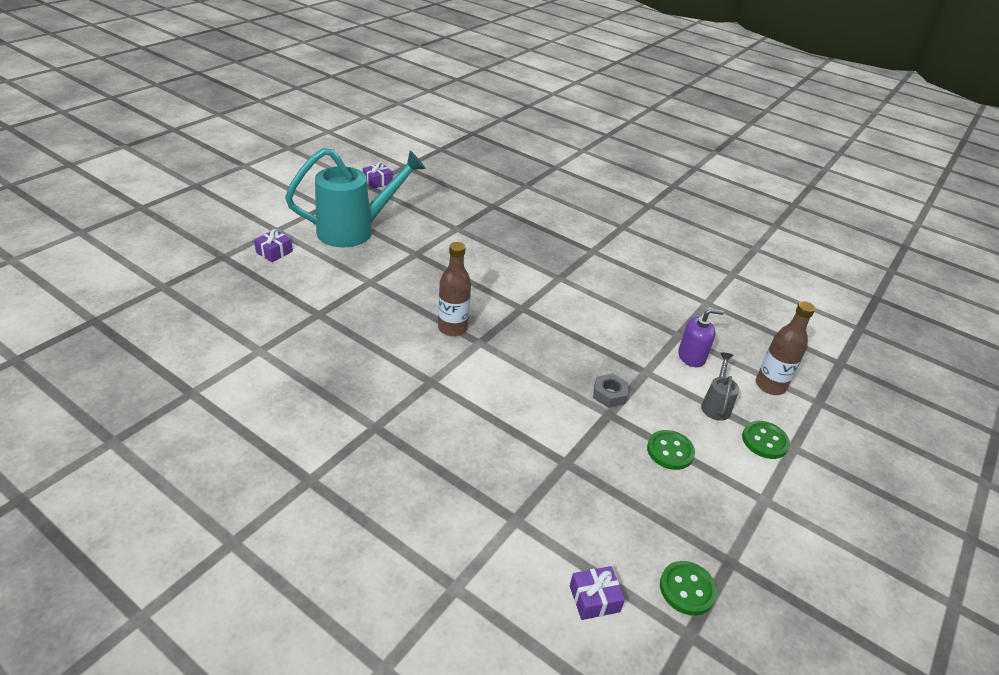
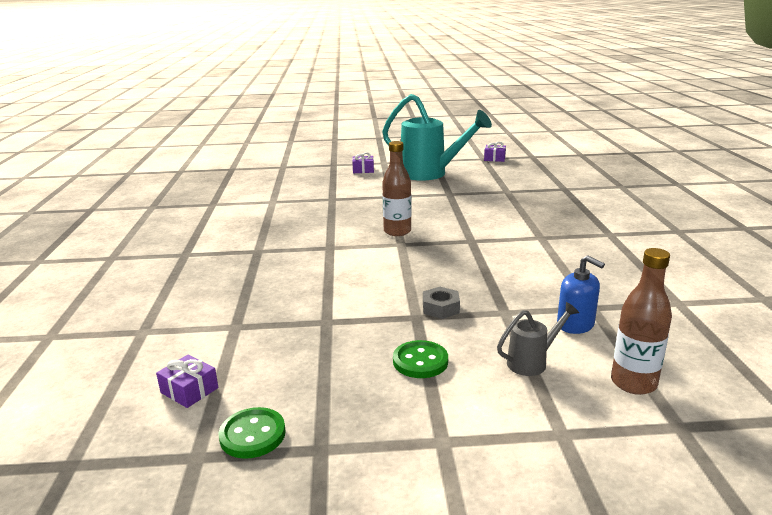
camera: 55 degrees right, 15 degrees down
(691, 357) = (575, 324): purple soap dispenser -> blue soap dispenser
(764, 441) = (535, 410): green button -> none

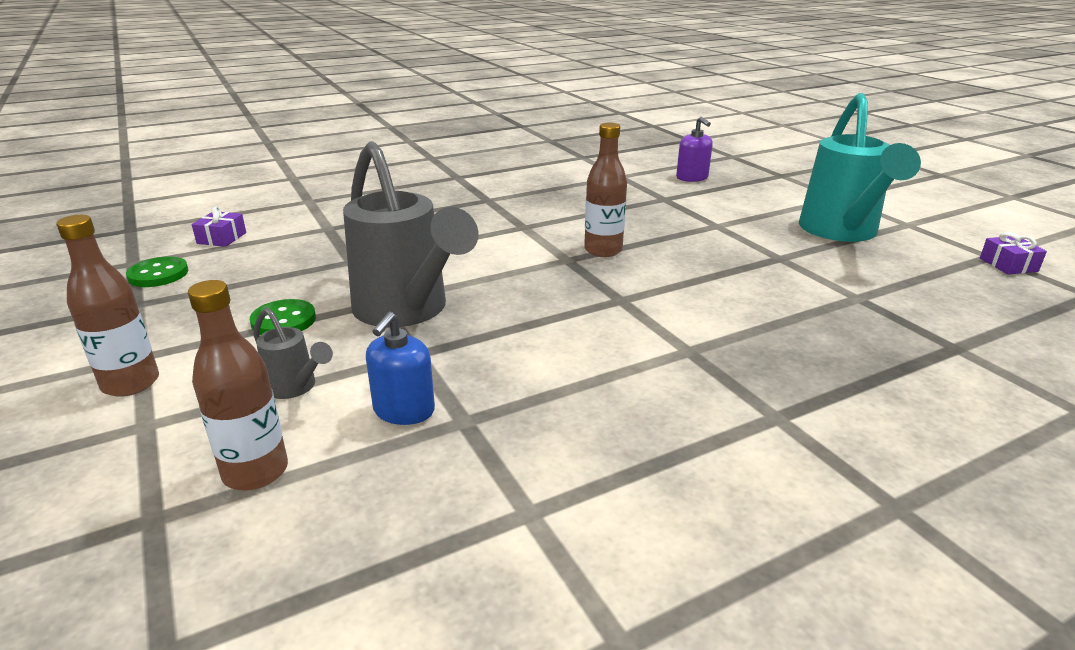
camera: 65 degrees right, 5 degrees up
(306, 184) = (692, 178): none -> purple soap dispenser
(363, 170) = (788, 193): purple gift -> none
(440, 308) = (407, 311): grey nut -> grey watering can
(492, 444) = (131, 383): none -> brown bottle

